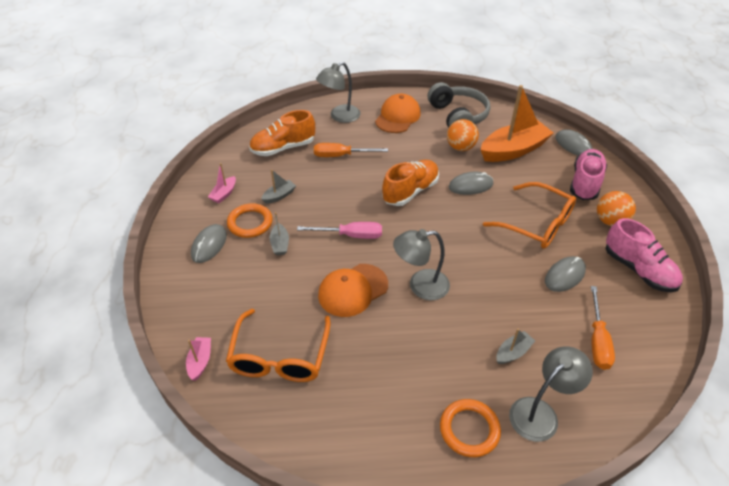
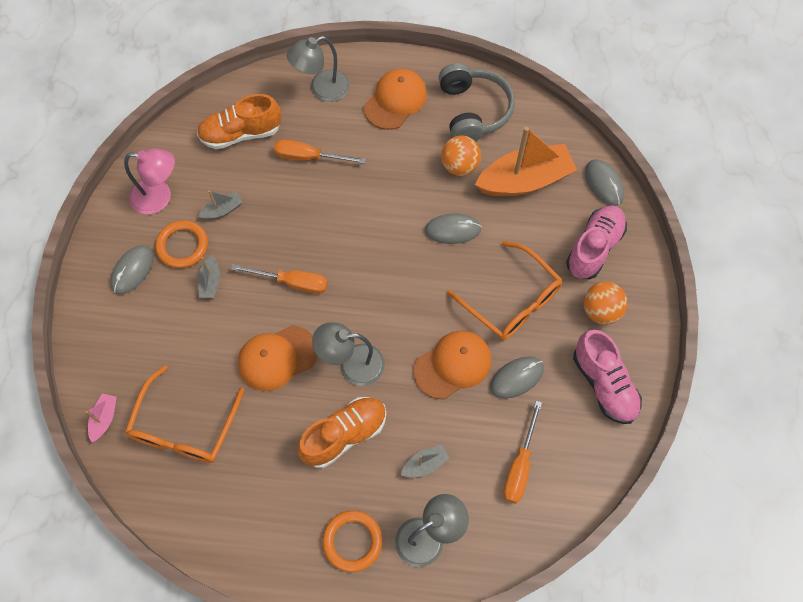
camera: 10 degrees right, 20 degrees up
(224, 194) = (159, 197): pink boat -> pink lamp
(350, 235) = (292, 282): pink screwdriver -> orange screwdriver
(410, 191) = (378, 227): orange shoe -> orange shoe (344, 435)
(507, 274) = (453, 365): none -> orange cap

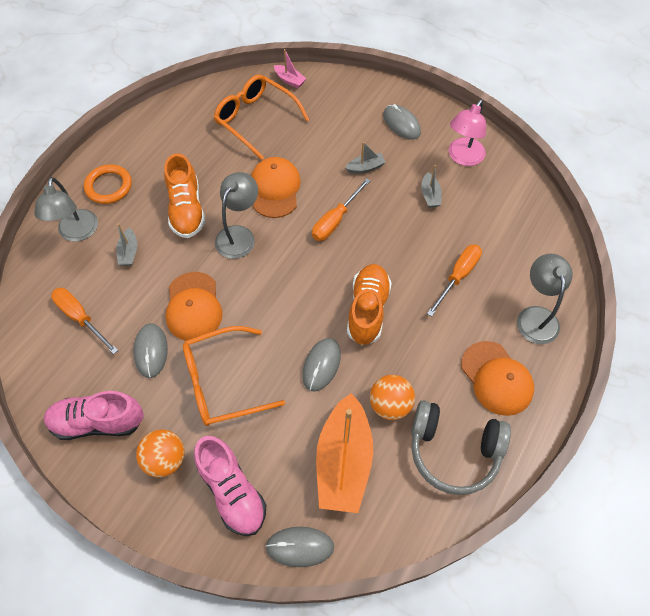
camera: 115 degrees right, 5 degrees down
(182, 246) = (408, 159): orange ring -> none
(210, 282) = (365, 168): grey boat -> grey boat turned 135 degrees clockwise
(241, 134) = (507, 233): orange shoe -> orange shoe (367, 310)

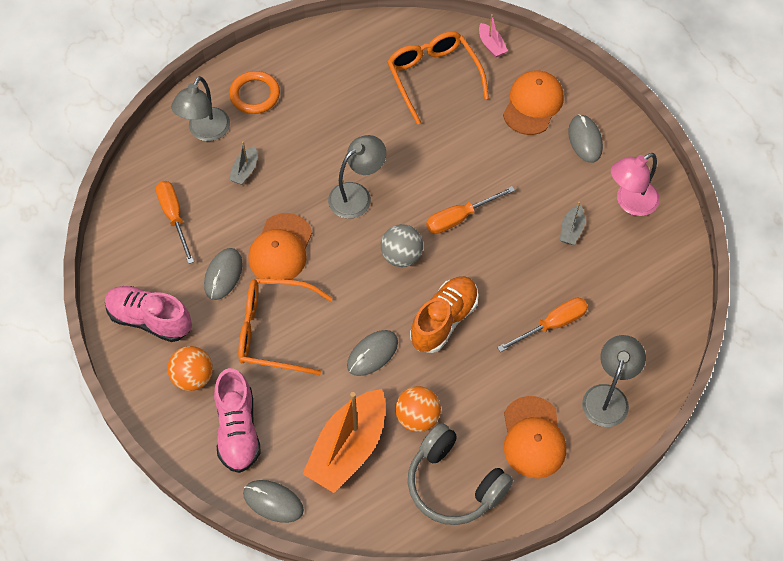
camera: 25 degrees right, 0 degrees up
(186, 209) = (318, 148): orange shoe -> none
(275, 189) = (416, 161): orange cap -> orange cap (533, 104)
(303, 270) = (401, 256): none -> grey ball
(365, 168) = (520, 174): grey boat -> none

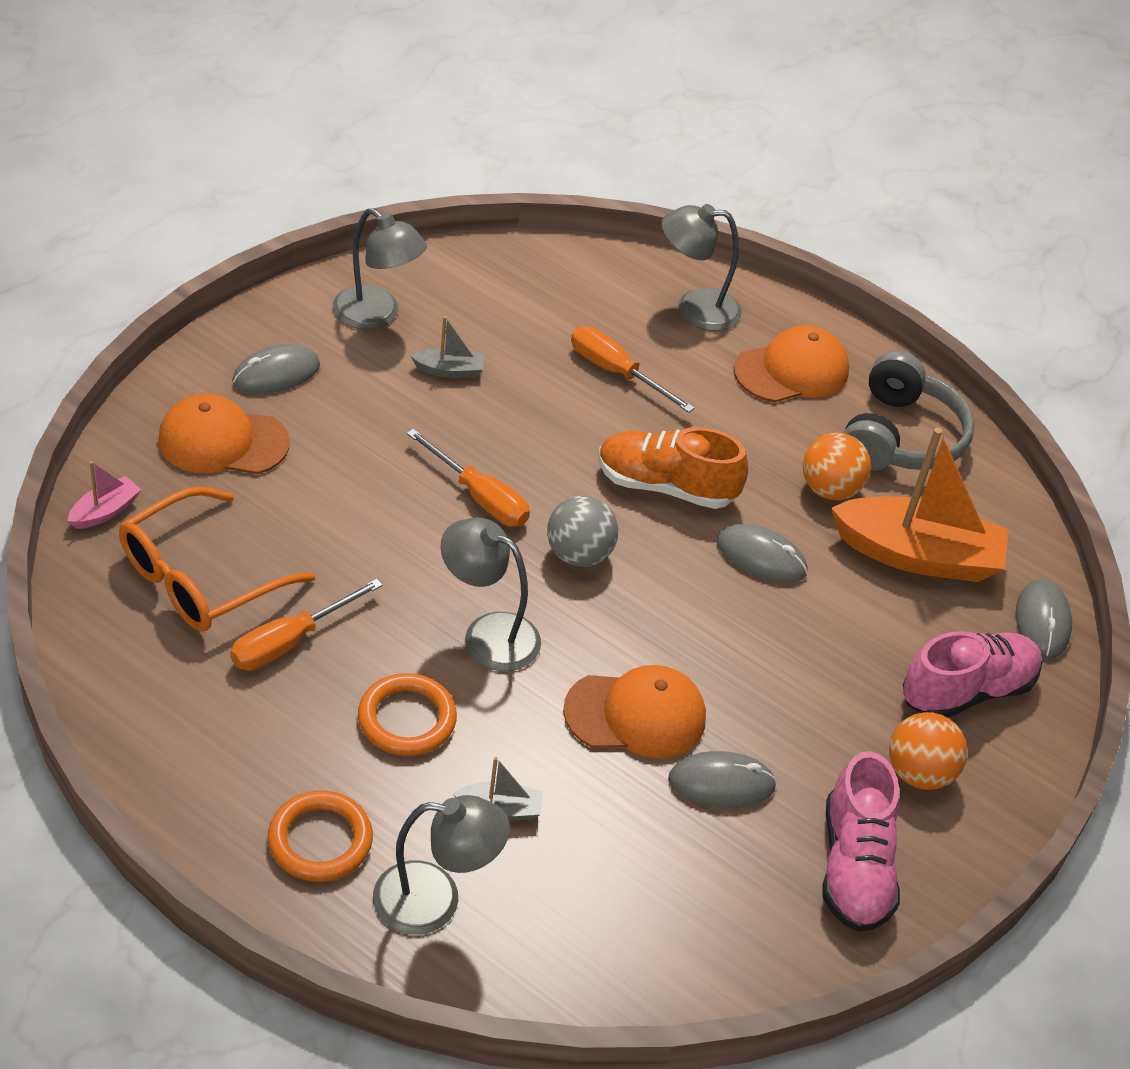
camera: 115 degrees left, 15 degrees down
(174, 217) = (642, 893): orange screwdriver -> orange screwdriver (290, 642)
(274, 331) = (786, 686): orange glasses -> none
(313, 145) = (407, 719): none -> orange ring
(630, 203) = (376, 315): pink lamp -> grey lamp

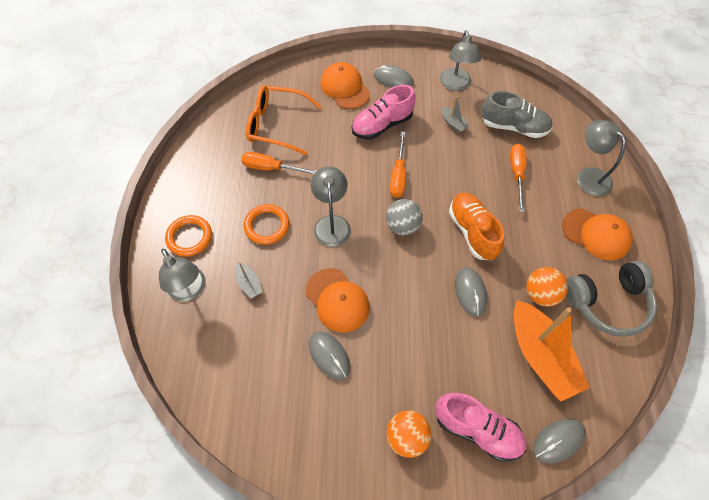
camera: 60 degrees right, 15 degrees up
(105, 511) = (281, 82): pink boat -> none
(530, 315) = (513, 127): none -> grey shoe
(854, 867) = (328, 440): pink shoe -> pink shoe (382, 125)

